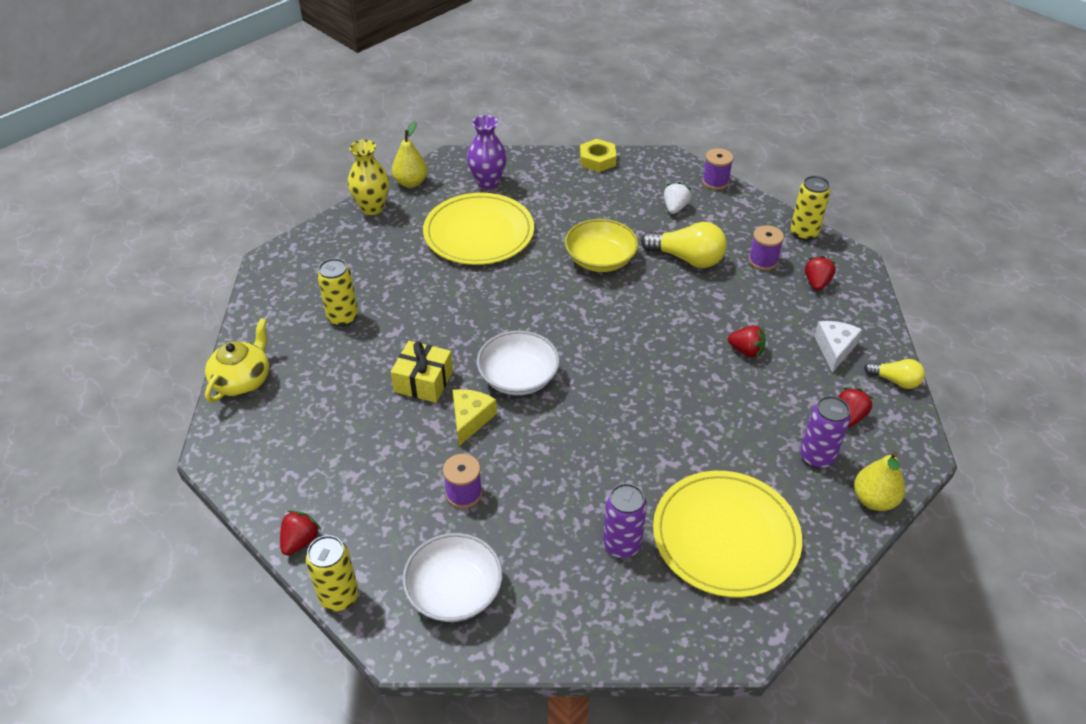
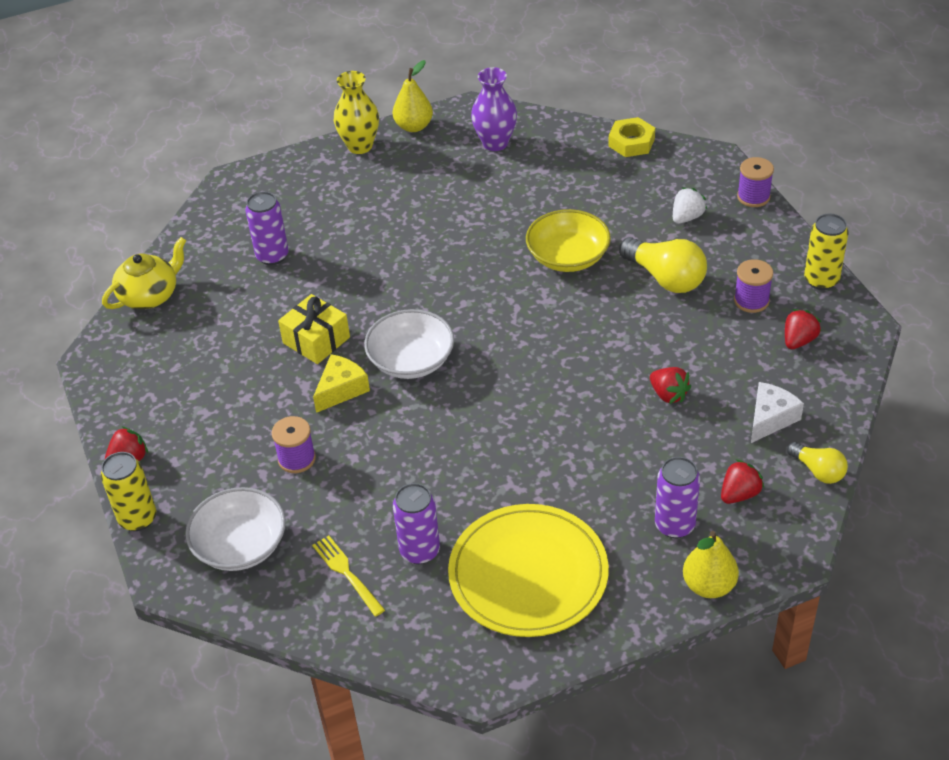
camera: 25 degrees right, 0 degrees up
(343, 317) = (272, 256): yellow can -> purple can
(479, 233) = (455, 198): yellow plate -> none
(568, 586) = (347, 573): none -> yellow fork

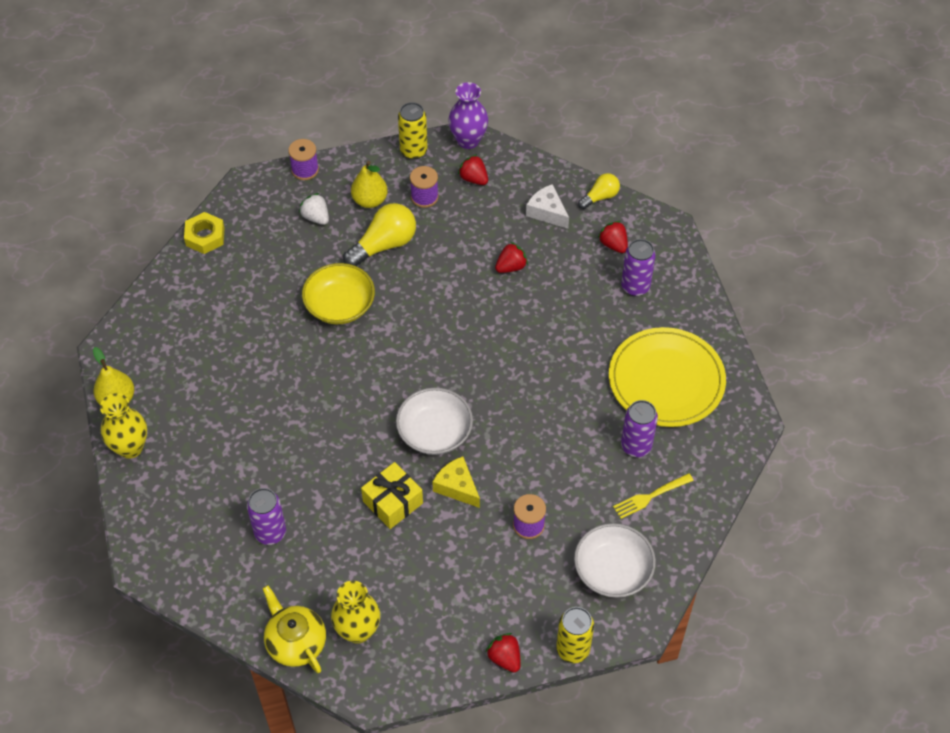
camera: 85 degrees left, 10 degrees up
(162, 338) = (358, 631): none -> yellow vase
(495, 143) = (168, 337): purple vase -> purple vase (468, 140)
(709, 585) = (689, 277): yellow pear -> yellow pear (370, 200)

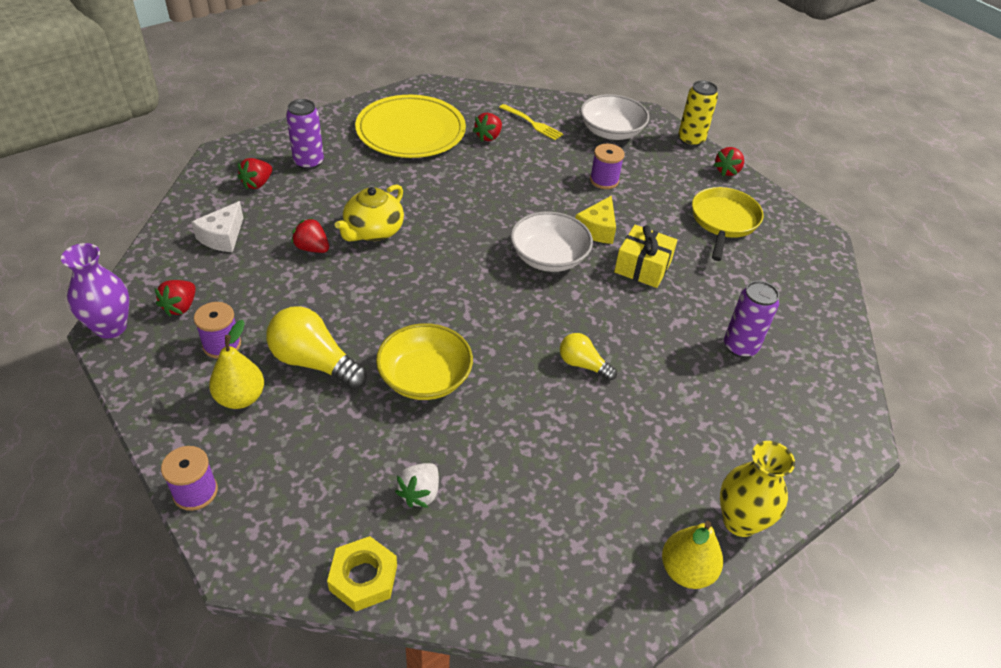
camera: 115 degrees left, 10 degrees down
(295, 642) = (824, 294): yellow teapot -> yellow teapot (373, 231)
(316, 217) = (286, 448): white strawberry -> white strawberry (420, 493)
(358, 631) = (779, 257): yellow vase -> none
(413, 151) = (138, 377): yellow can -> none
(426, 607) = (723, 221): none -> yellow pan
(600, 197) = (190, 203): yellow light bulb -> yellow light bulb (583, 365)
(636, 446) = (488, 137): purple can -> red strawberry

